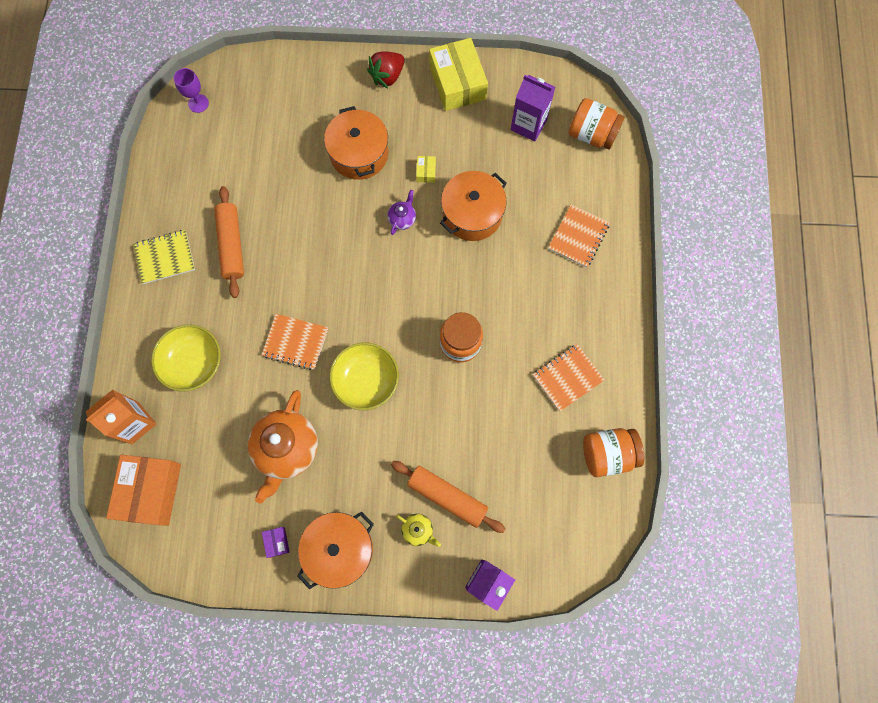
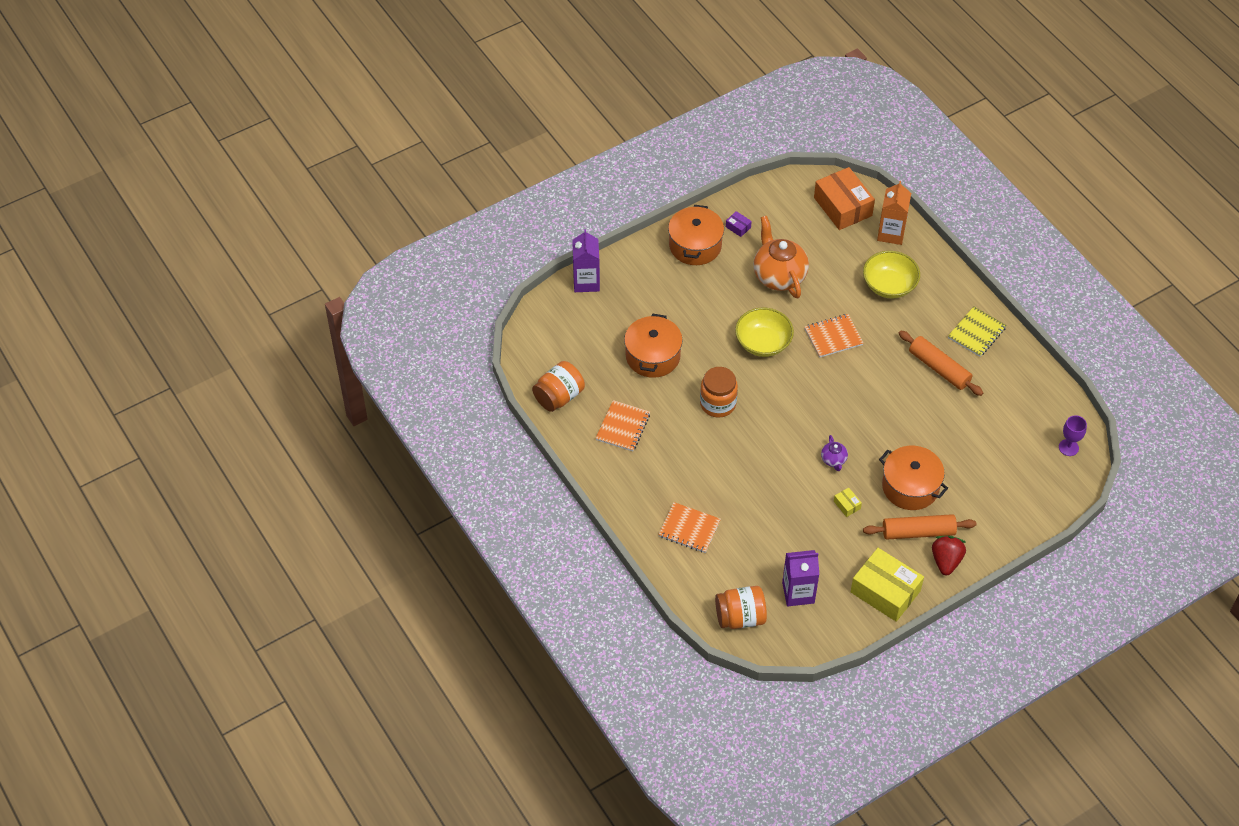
camera: 145 degrees right, 20 degrees down
(418, 530) = (653, 283): yellow teapot -> none
(447, 496) = (650, 311): orange rolling pin -> orange rolling pin (918, 532)
(472, 214) = (784, 496): orange pot -> orange pot (653, 356)
(578, 237) = (689, 529): orange notebook -> orange notebook turned 60 degrees counterclockwise

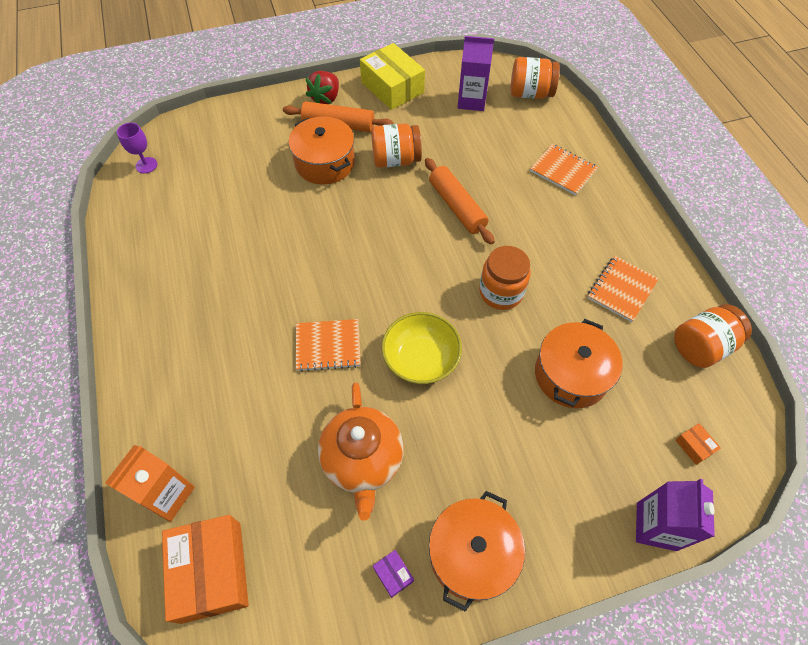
camera: 165 degrees left, 5 degrees up
(563, 330) = (694, 446): none -> orange box
(833, 460) = (391, 203): purple teapot -> none
(847, 505) = (396, 160): yellow box -> orange jar
(889, 285) = (219, 404): yellow bowl -> none
(939, 368) = (223, 276): orange rolling pin -> orange rolling pin (457, 207)
(976, 333) = (152, 309): yellow notebook -> none

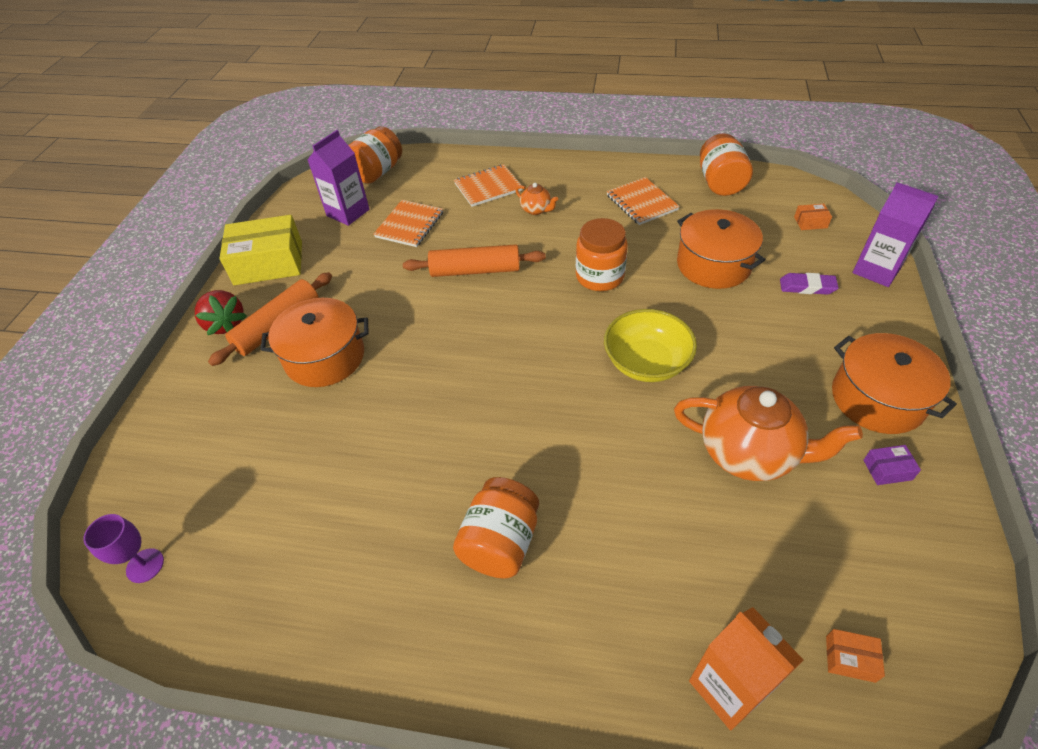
camera: 60 degrees left, 10 degrees down
(211, 571) = (850, 659): orange box -> orange box, size x0.41
(328, 346) = (589, 438): orange notebook -> orange notebook (409, 225)
(396, 160) = (374, 295): orange jar -> orange jar (500, 542)
(556, 215) = (536, 210): none -> orange teapot
(589, 463) = (807, 287): none -> purple eraser

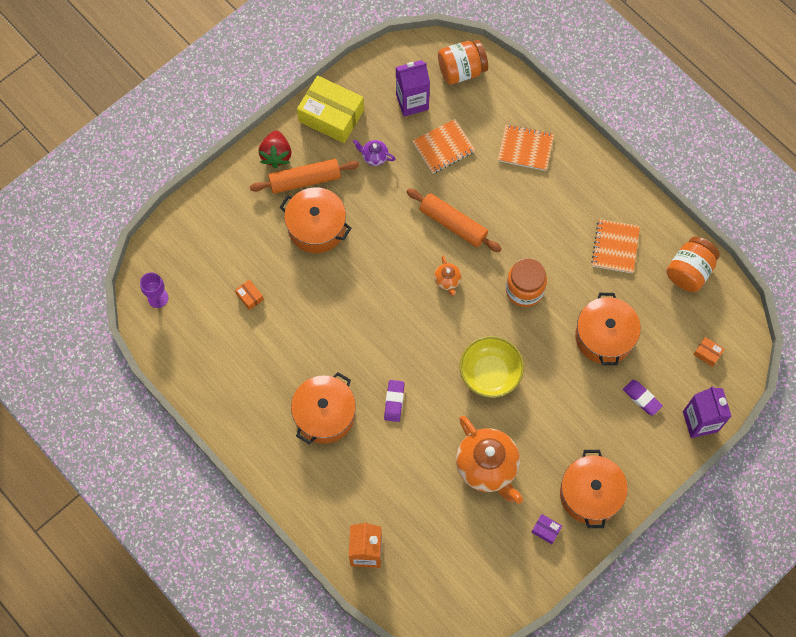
camera: 35 degrees right, 20 degrees up
(343, 267) = (374, 157): none -> purple teapot
(500, 542) = (324, 414): orange jar -> orange pot
(536, 210) = (538, 198): orange teapot -> orange teapot (447, 281)
(572, 463) = (394, 401): none -> purple eraser
(850, 659) = (427, 583): orange box -> orange box (250, 296)

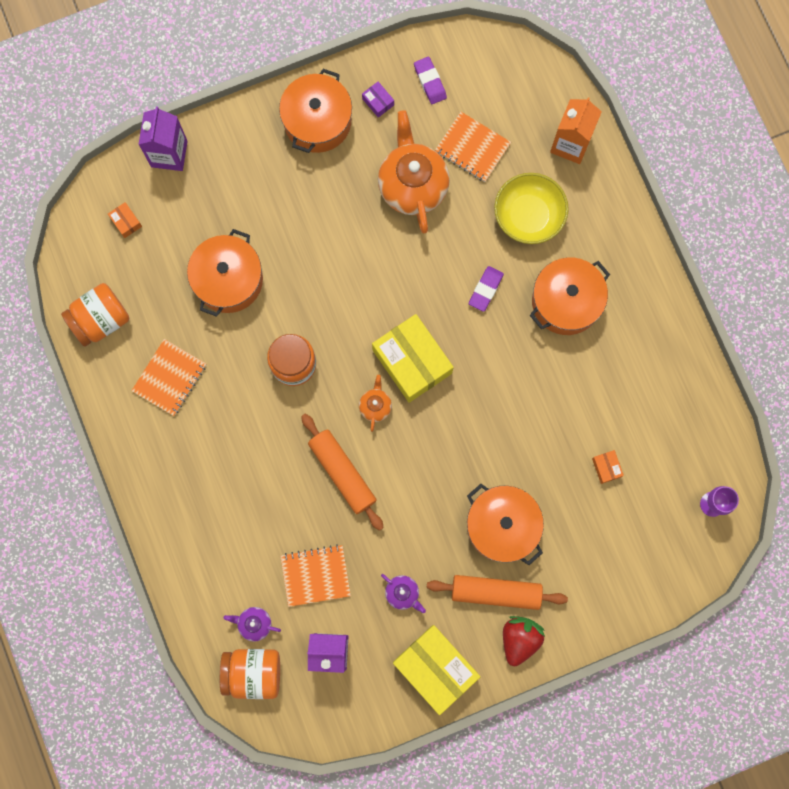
camera: 160 degrees left, 10 degrees up
(432, 324) = (412, 361): none -> yellow box
(474, 101) = (254, 623): none -> purple teapot
(490, 373) = (369, 283): yellow bowl -> yellow bowl (528, 216)
(525, 148) = (219, 538): orange notebook -> orange notebook (472, 148)
(642, 398) = (219, 199): purple eraser -> purple eraser (430, 82)

